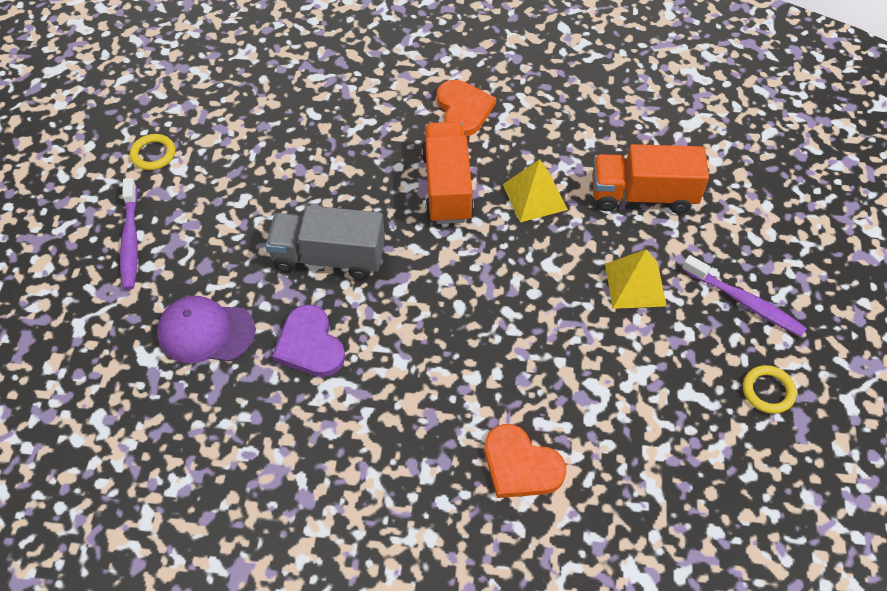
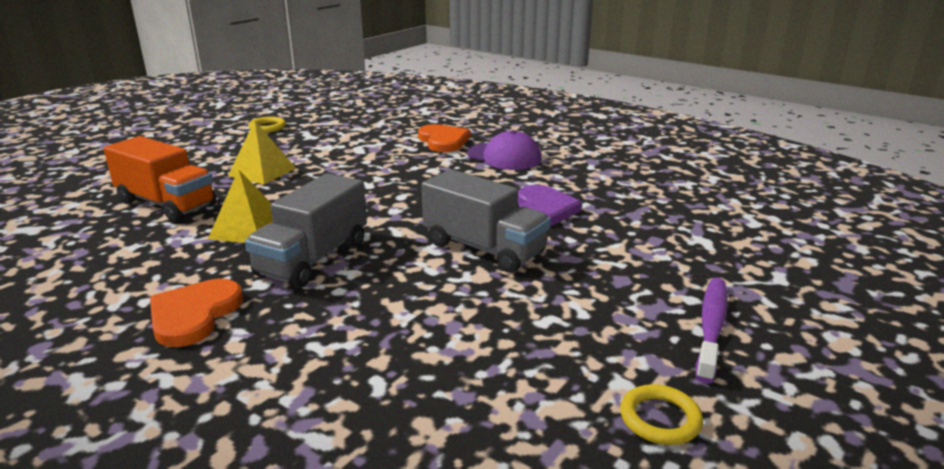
camera: 150 degrees left, 30 degrees down
(206, 332) = (637, 239): purple cap -> purple cap (504, 156)
(447, 187) = (313, 259): orange truck -> grey truck
(744, 302) = (212, 150): purple toothbrush -> none

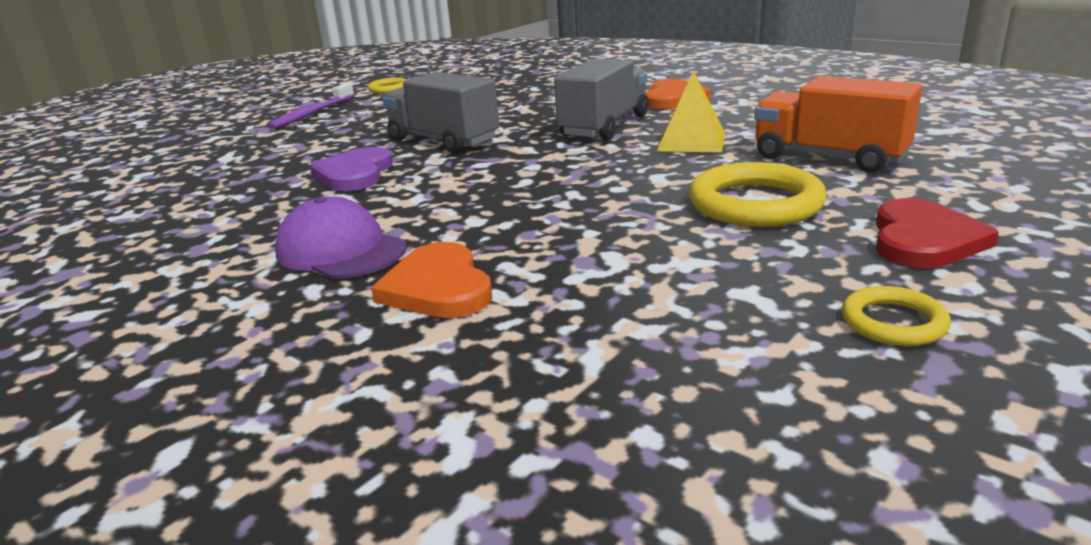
camera: 175 degrees left, 0 degrees up
(206, 151) = (923, 240): none -> red heart
(262, 172) = (755, 204): yellow pyramid -> yellow ring

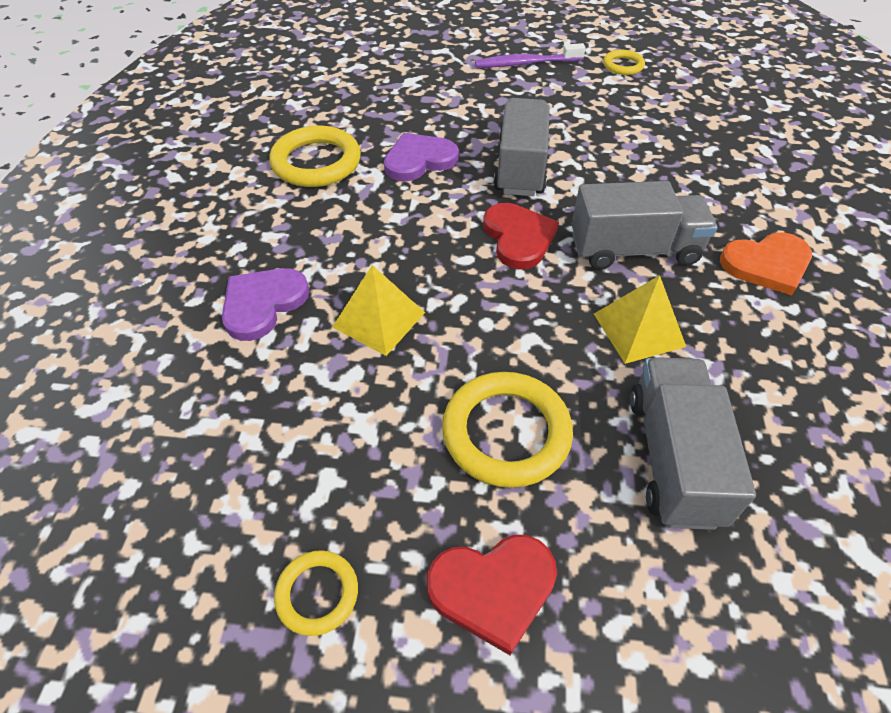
camera: 55 degrees right, 25 degrees up
(255, 220) = (316, 162): none -> yellow ring
(341, 250) = (293, 228): purple cap -> none
(438, 287) = (263, 304): orange heart -> purple heart
(530, 157) = (518, 237): none -> red heart
(552, 230) = (379, 319): none -> yellow pyramid
(829, 157) = (672, 458): orange truck -> grey truck

